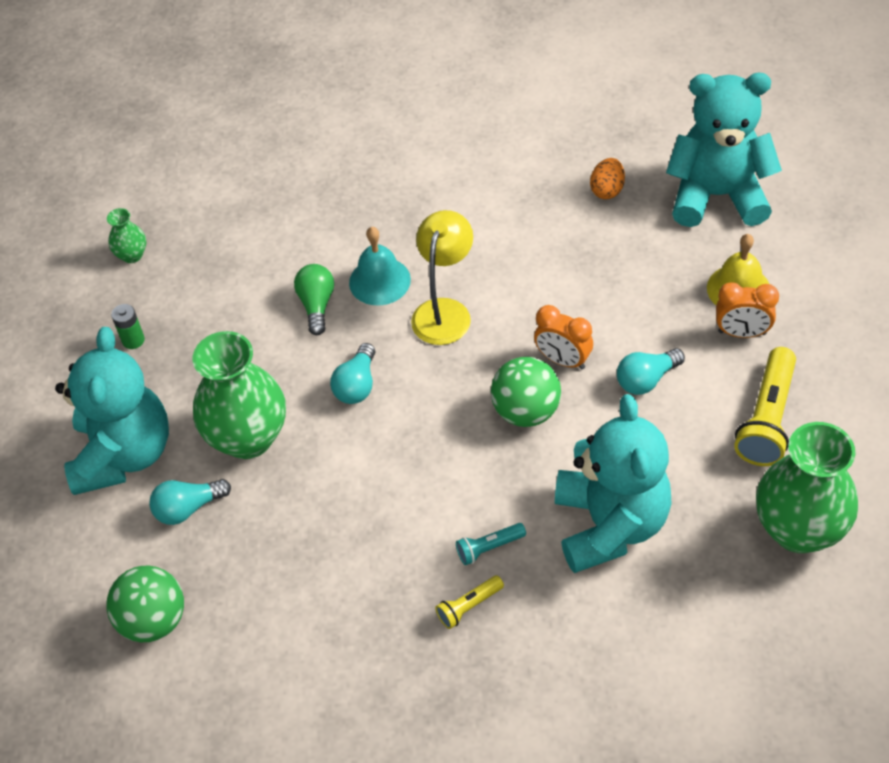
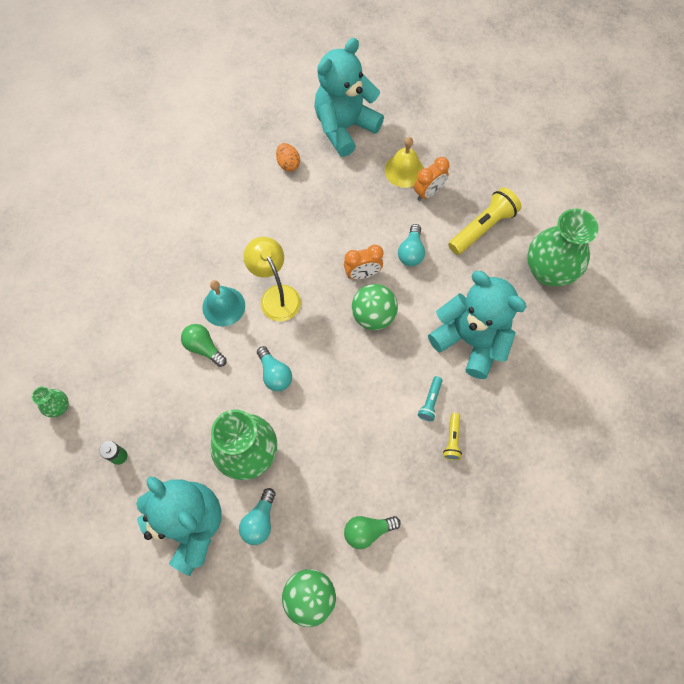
camera: 50 degrees left, 15 degrees up
(277, 613) = (367, 531): none -> green light bulb
(767, 419) = (482, 228): yellow flashlight -> yellow flashlight turned 105 degrees counterclockwise

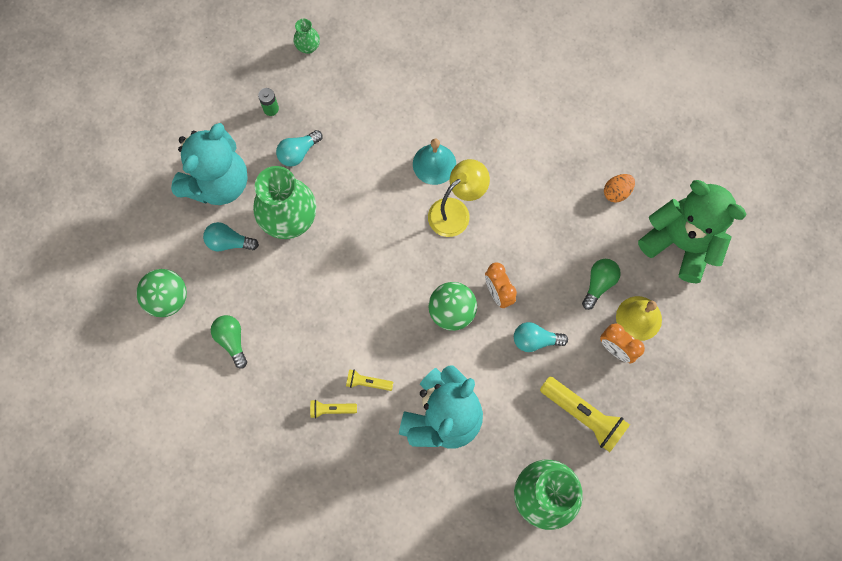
camera: 80 degrees right, 5 degrees up
(204, 347) = (387, 156): green light bulb -> green light bulb (599, 284)
(275, 374) = (371, 227): turquoise light bulb -> turquoise light bulb (298, 153)
(345, 127) = (680, 243): turquoise teddy bear -> green teddy bear
(430, 401) = (368, 382): turquoise flashlight -> yellow flashlight

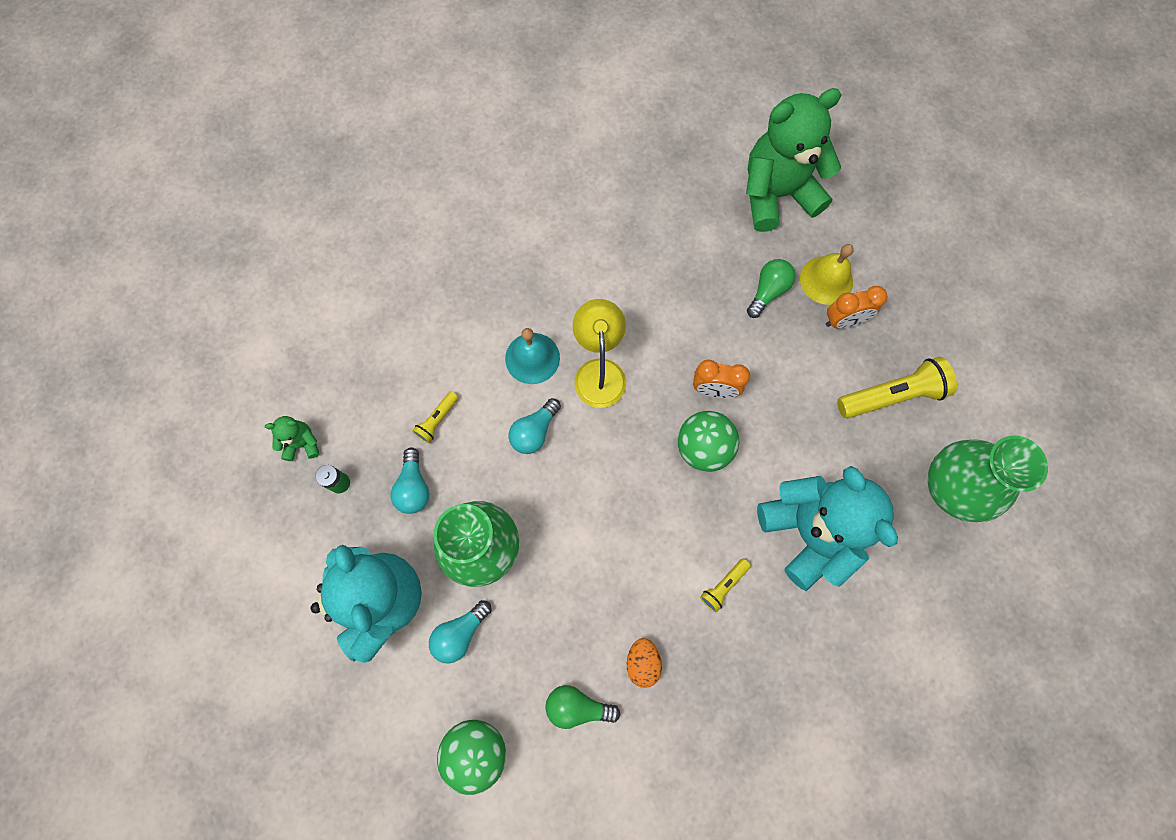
camera: 55 degrees left, 0 degrees up
(279, 70) = (302, 443): none -> green teddy bear
(308, 47) = (301, 396): green vase -> none
(331, 409) = (729, 645): yellow flashlight -> yellow flashlight (437, 420)
(535, 340) = (786, 388): turquoise light bulb -> turquoise light bulb (534, 432)
(599, 284) = (768, 291): green light bulb -> green light bulb turned 60 degrees clockwise
(616, 192) = (687, 213): orange egg -> orange egg (642, 662)

